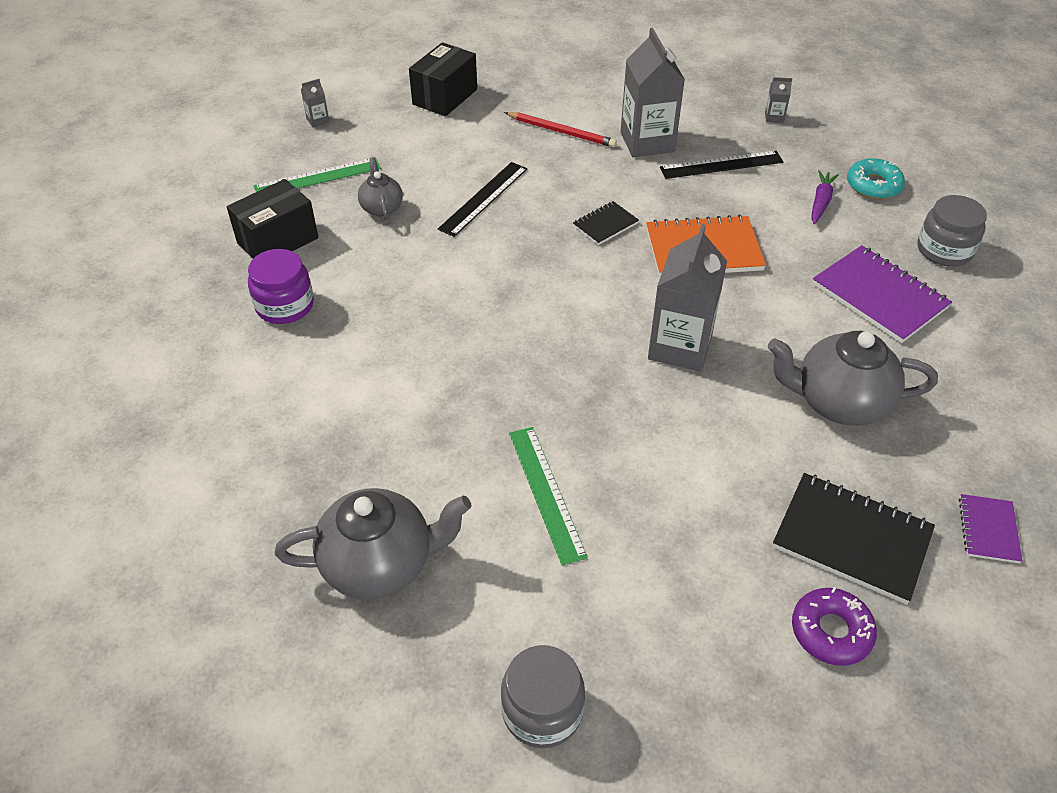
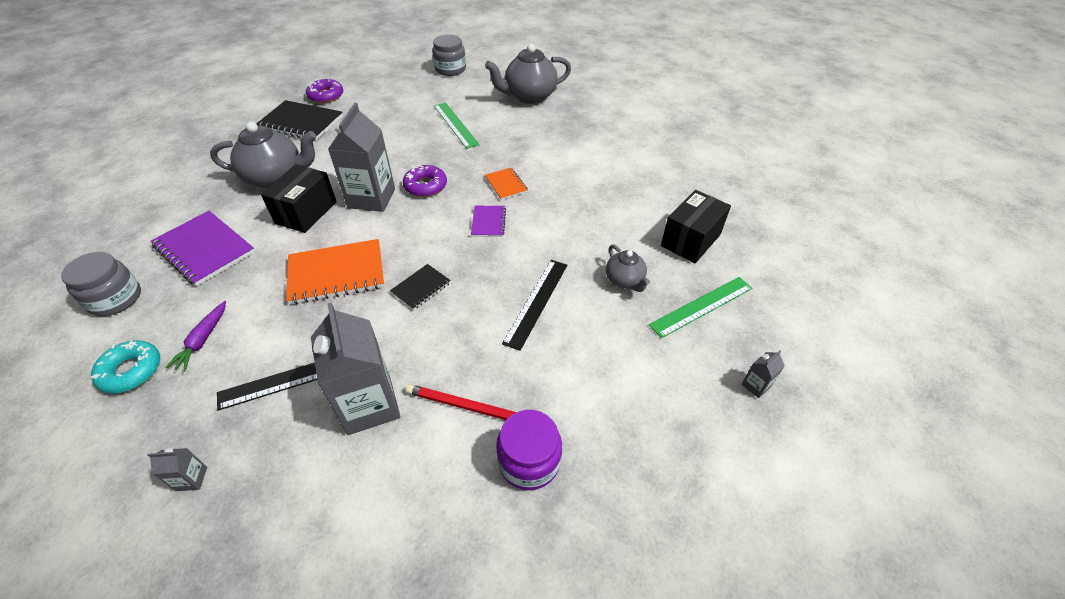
camera: 170 degrees right, 0 degrees up
(285, 306) = (650, 195): purple jar -> purple jar (529, 461)
(445, 97) = (630, 455): black box -> black box (306, 212)
(481, 346) = (506, 185): none -> orange notebook
(602, 359) = (425, 186): none -> purple donut
(988, 530) = (227, 132): purple notebook -> purple notebook (488, 222)

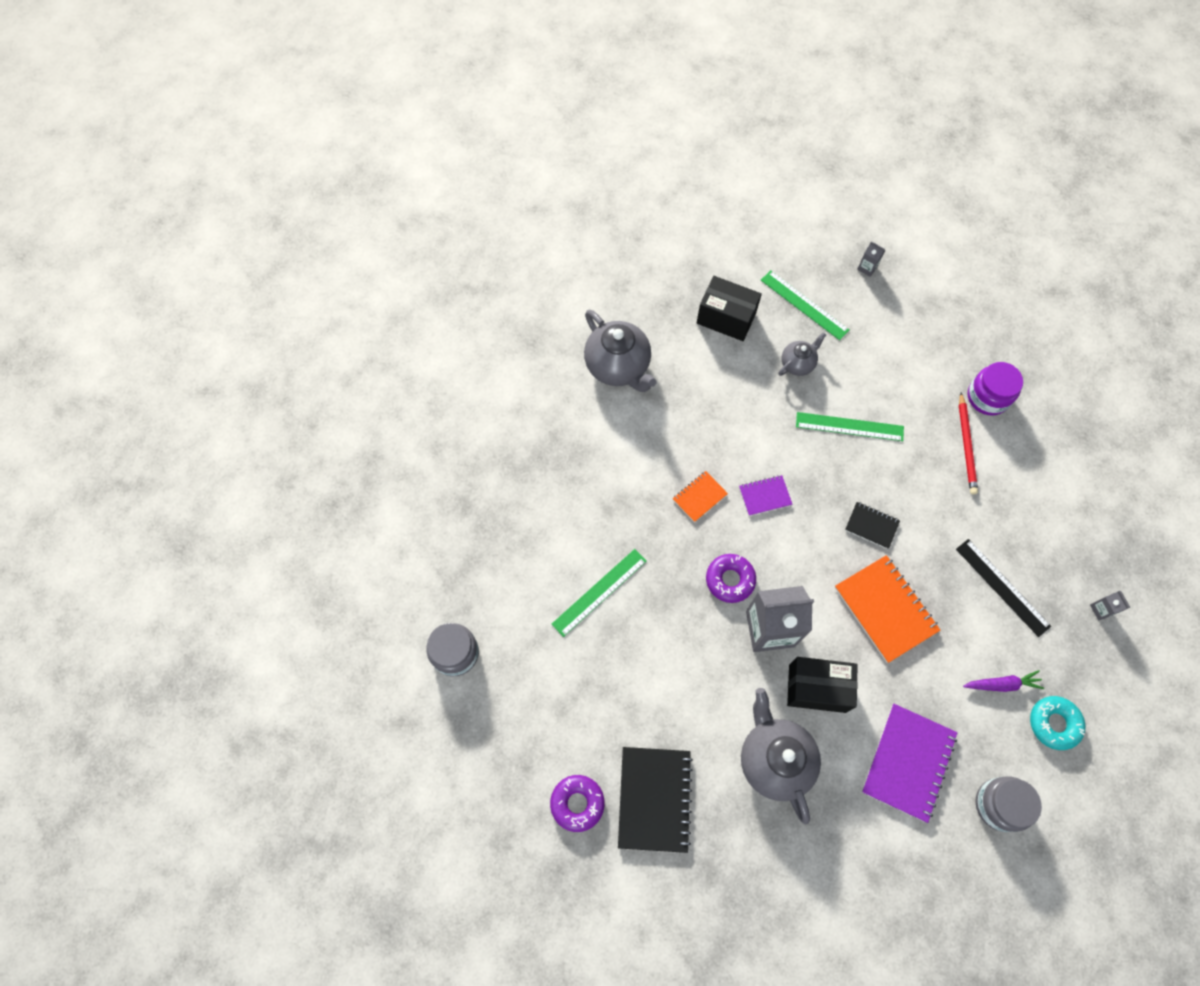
camera: 105 degrees left, 20 degrees up
(369, 405) = (996, 517): grey carton -> none
(529, 96) = (506, 522): grey teapot -> grey teapot (618, 366)
(536, 302) = (849, 426): black ruler -> green ruler

